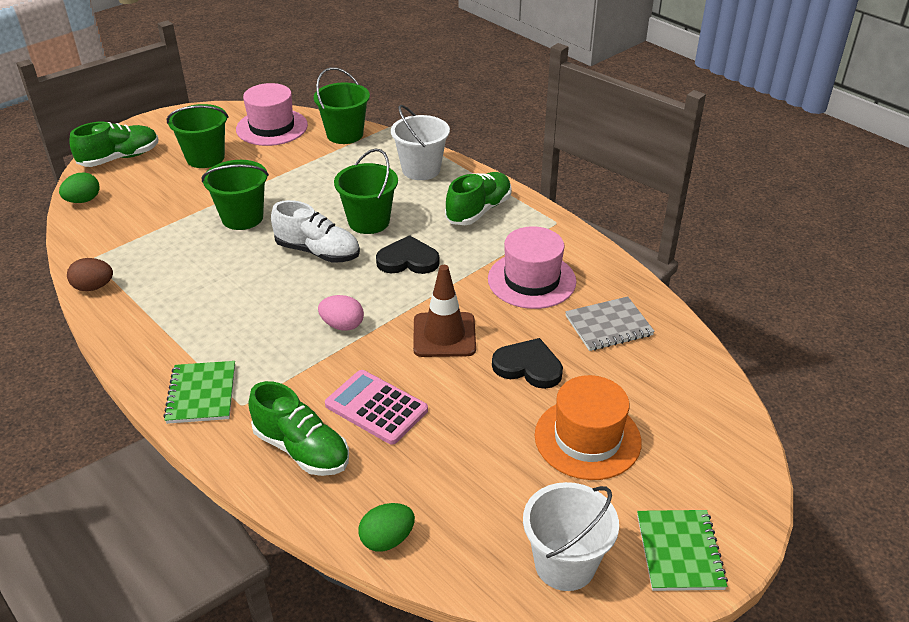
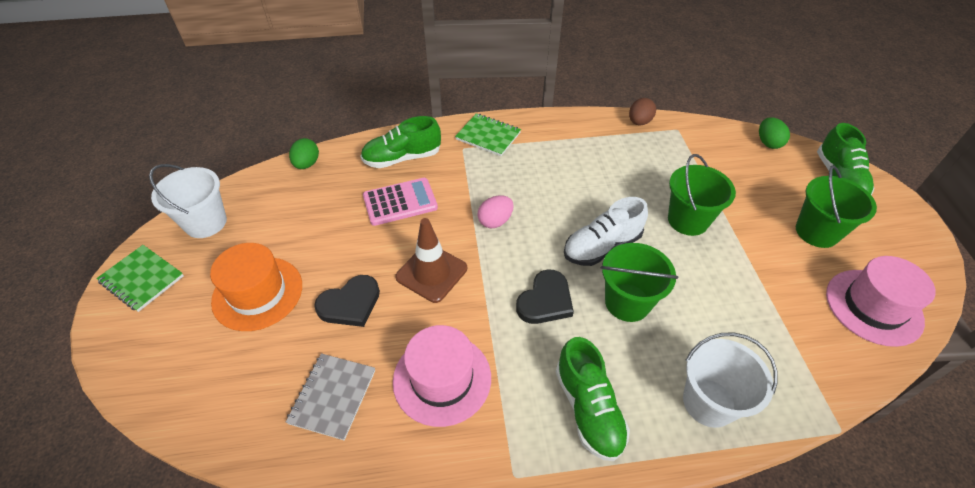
camera: 125 degrees right, 10 degrees up
(345, 134) = (832, 368): green bucket -> none

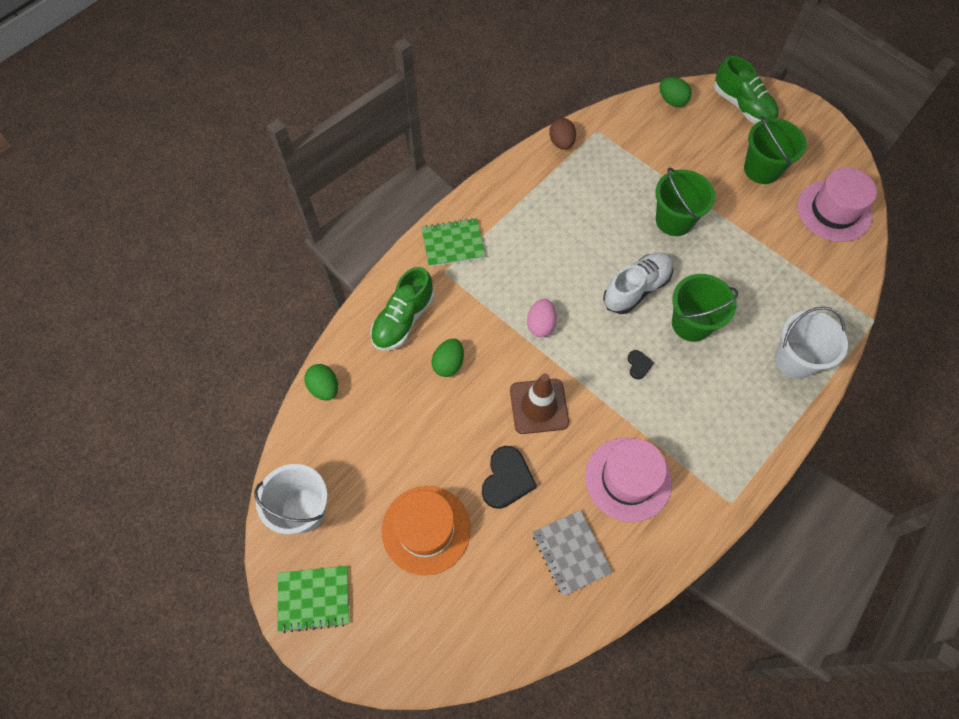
camera: 40 degrees left, 15 degrees up
(400, 202) = (448, 364): pink calculator -> green egg
(545, 300) = (638, 365): black heart -> black heart, size x0.51
(588, 409) = (733, 422): green shoe -> none
(602, 246) = (636, 289): white shoe -> white shoe turned 150 degrees counterclockwise

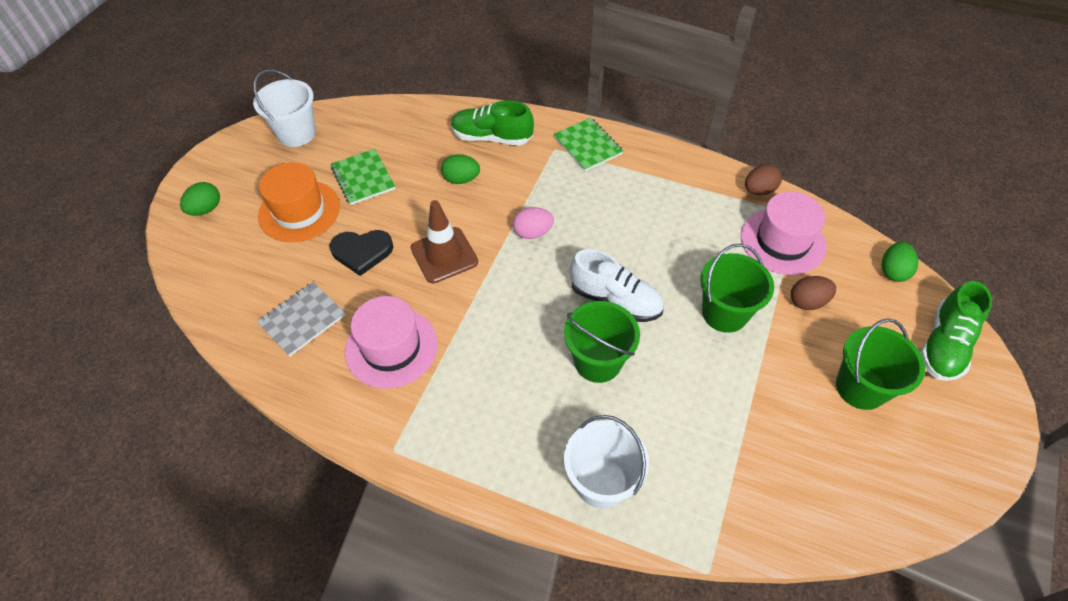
camera: 70 degrees right, 10 degrees down
(314, 598) = (226, 162): green notebook -> green notebook (363, 178)
(324, 388) = (406, 111): green egg -> green egg (206, 209)
(638, 365) = (524, 324): black heart -> none
(681, 164) = (807, 302): none -> brown egg
(834, 211) = (853, 488): pink hat -> pink hat (782, 241)

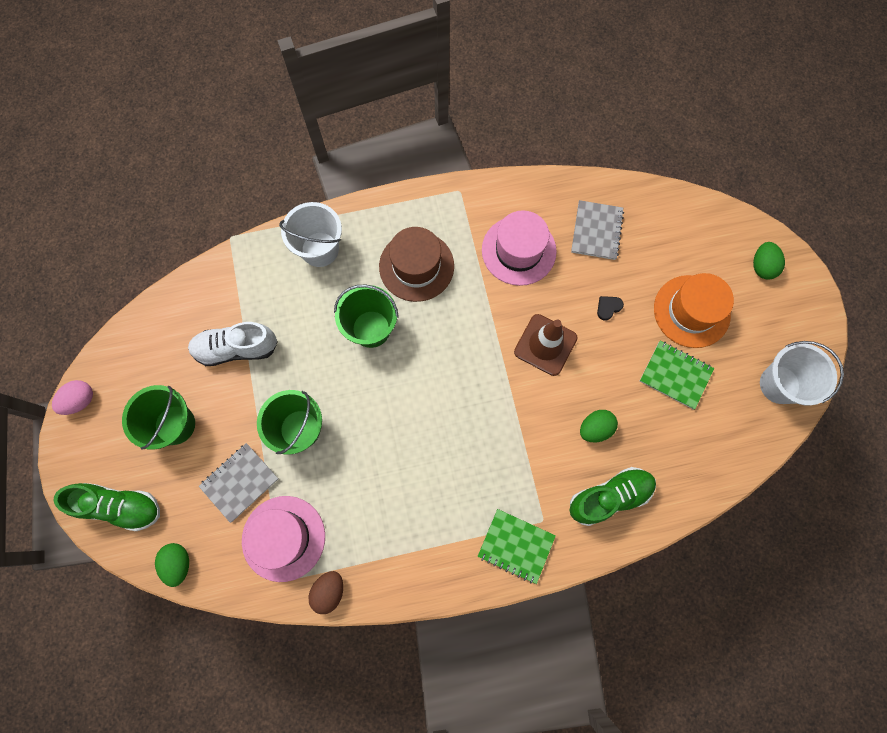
camera: 145 degrees right, 20 degrees up
(362, 252) = (608, 307): black heart -> black heart, size x0.51
(506, 395) = (416, 266): none -> brown hat
(533, 233) = (494, 411): pink egg -> pink egg (80, 400)
(615, 300) = (389, 388): white shoe -> white shoe (236, 348)
(807, 302) = (239, 482): brown egg -> grey notebook
(944, 344) = (120, 506): green shoe -> green shoe turned 105 degrees clockwise

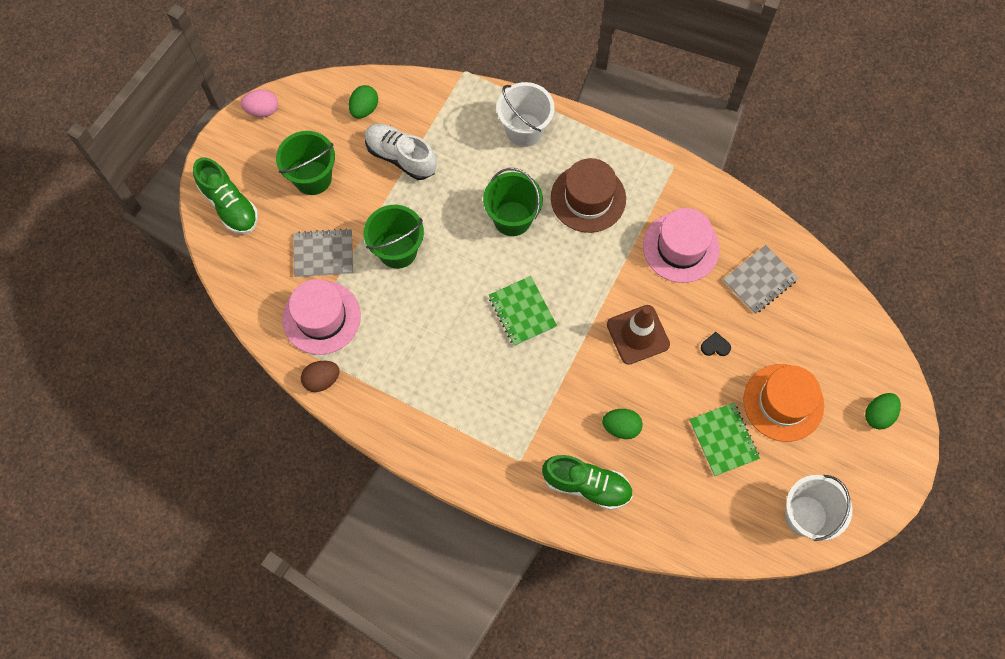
camera: 40 degrees right, 5 degrees down
(178, 563) = (236, 276): green egg -> green egg (364, 109)
(516, 546) = (483, 461): green notebook -> green notebook (522, 312)

